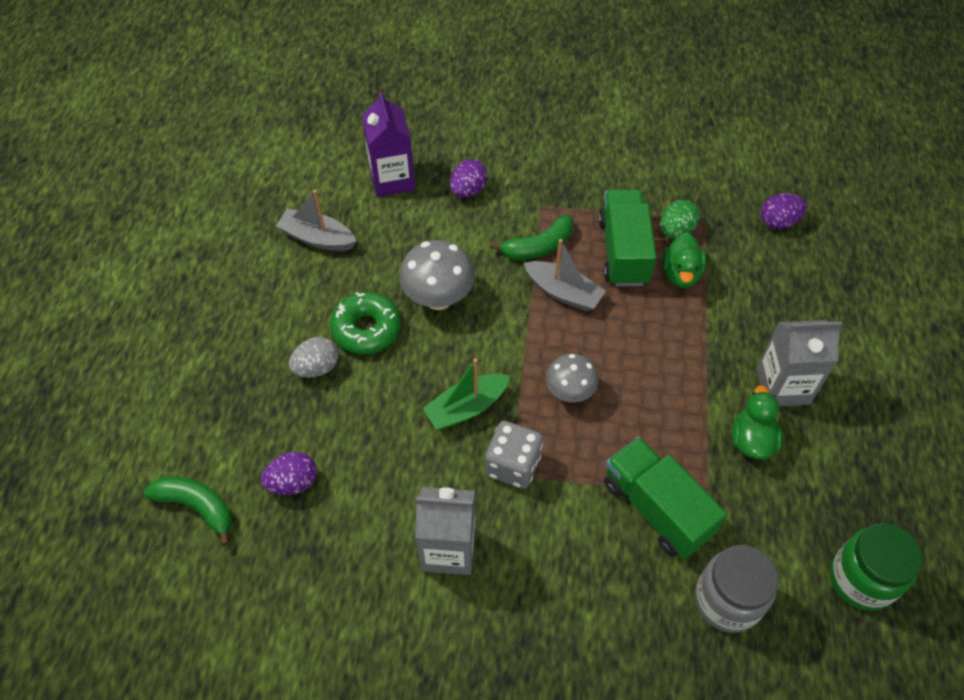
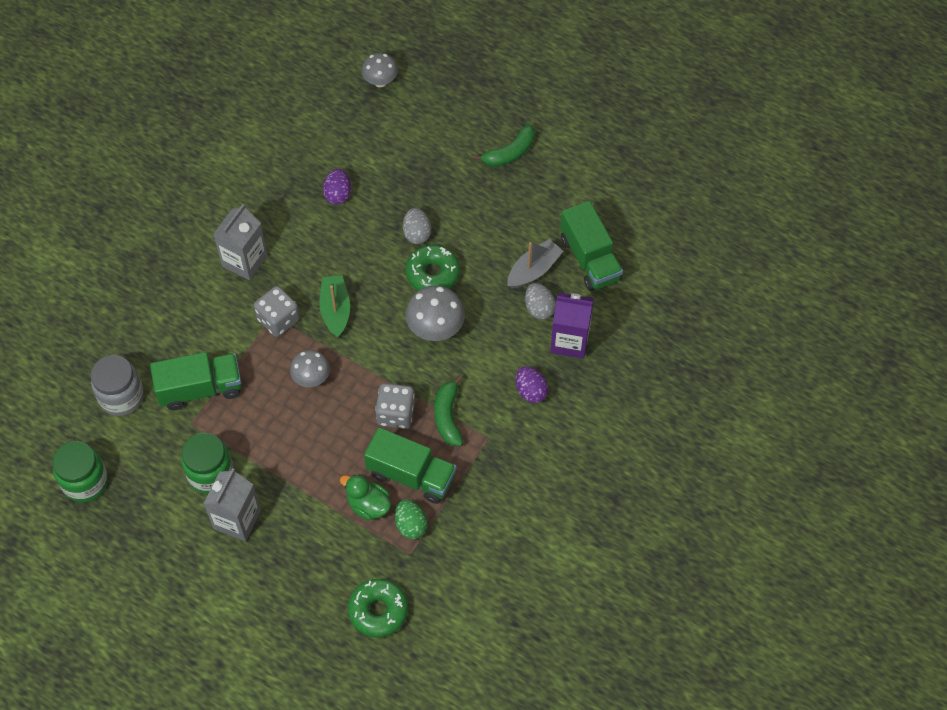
camera: 115 degrees right, 5 degrees up
(78, 514) = (380, 81): none -> grey mushroom
(197, 506) = (350, 141): green banana -> green banana (510, 153)
(280, 196) = (590, 259): none -> green truck
(365, 217) = (539, 308): none -> grey egg
(563, 292) = (396, 413): grey boat -> grey dice
(751, 440) = (211, 473): green duck -> green jar
(778, 222) = (378, 611): purple egg -> green donut

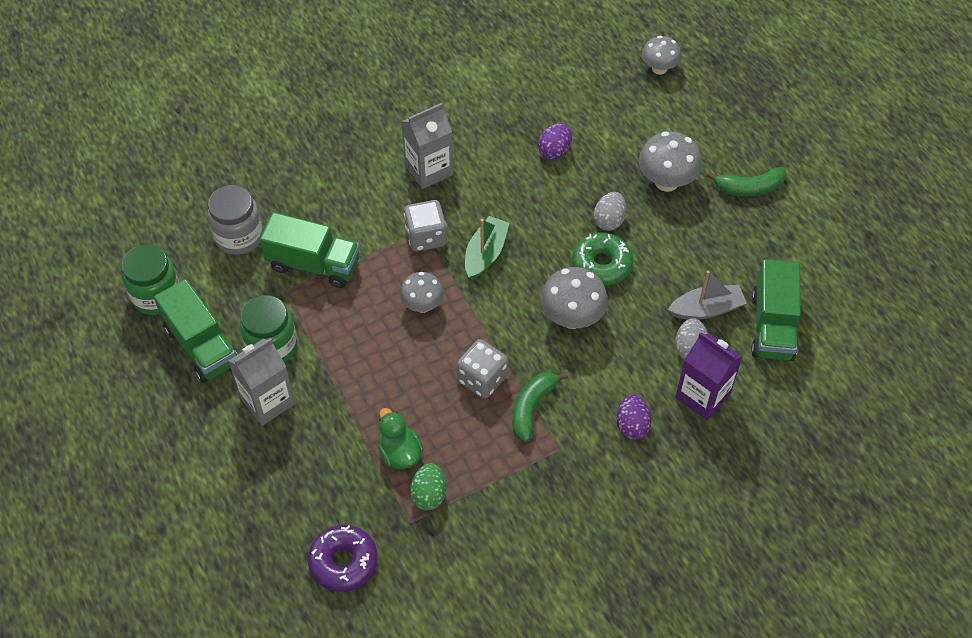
camera: 30 degrees right, 5 degrees down
(378, 611) = (343, 562): green donut -> purple donut
(411, 475) = (460, 446): green truck -> green truck (201, 345)
(443, 178) = (666, 181): none -> grey mushroom

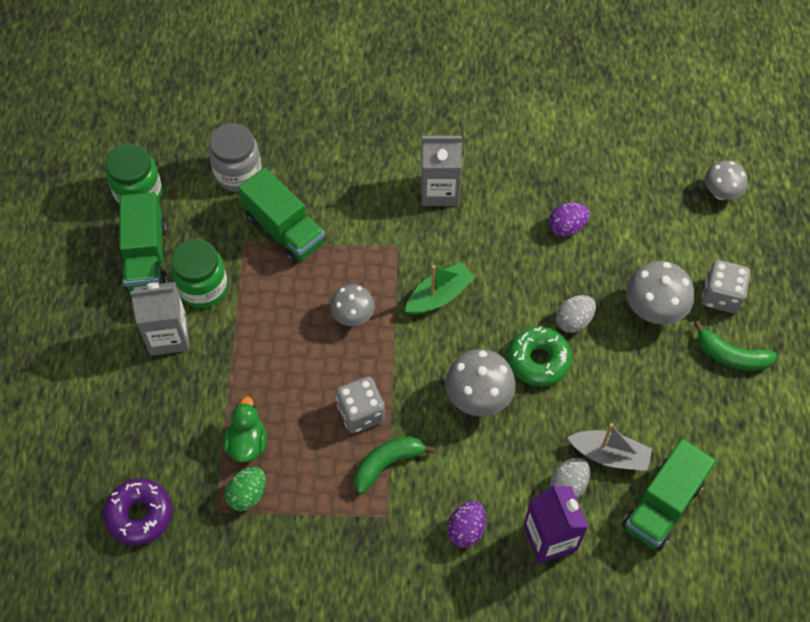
camera: 30 degrees right, 5 degrees up
(426, 237) = (397, 253): grey dice -> grey dice (721, 296)

